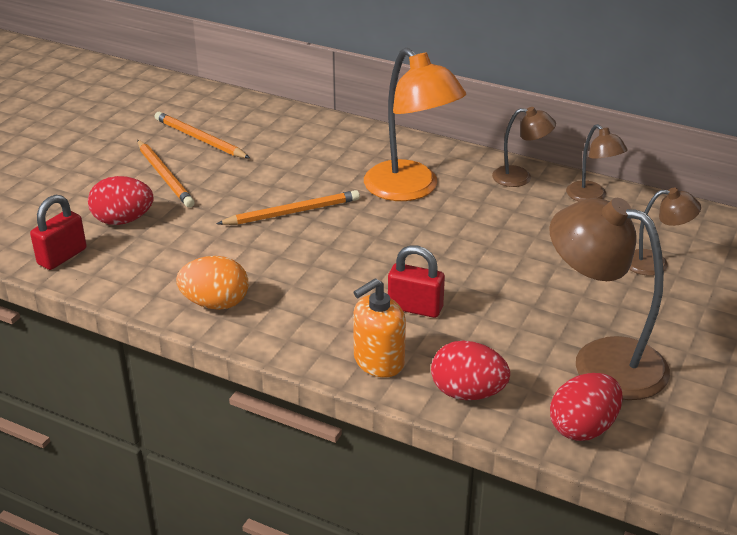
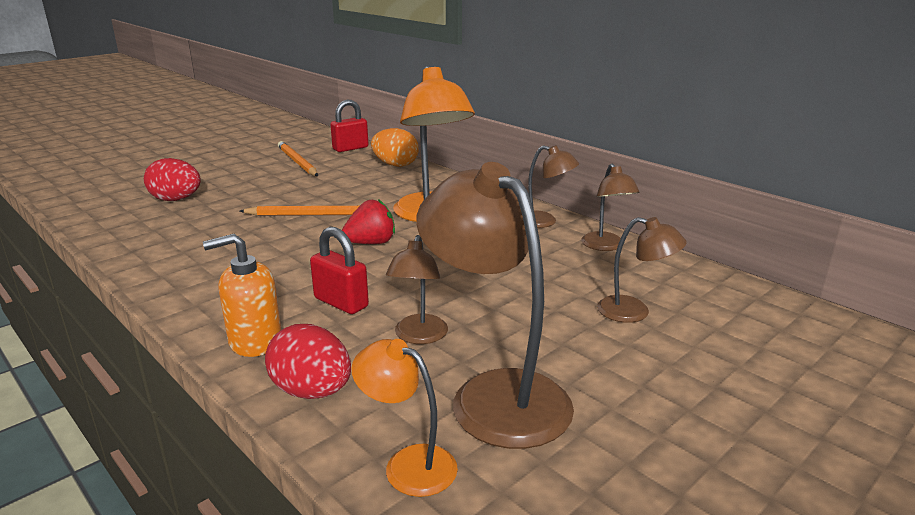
camera: 20 degrees right, 10 degrees down
(62, 257) = (101, 214): red padlock -> red padlock (350, 148)
(165, 176) = (243, 179): orange pencil -> none
(215, 303) = (170, 265): orange egg -> orange egg (395, 165)
(382, 236) = (371, 243): none -> red strawberry
(507, 325) = (419, 336): none -> brown lamp
(583, 428) = (408, 464): red egg -> orange lamp

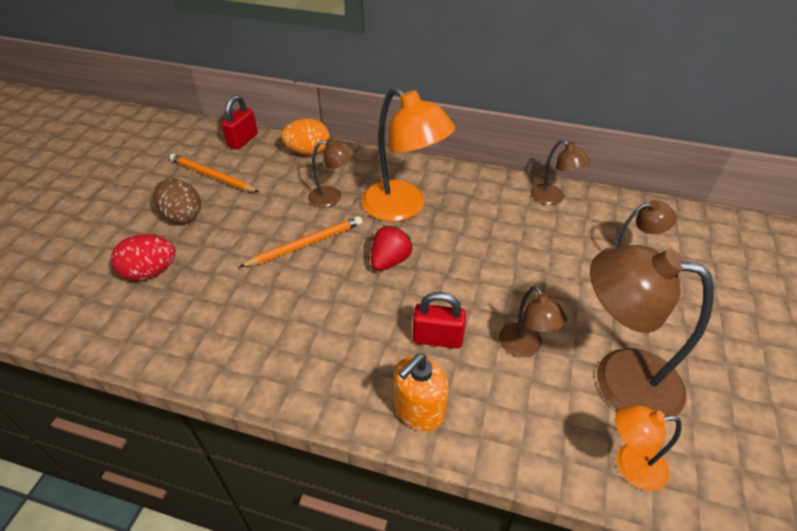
camera: 30 degrees left, 20 degrees up
(243, 177) = (182, 215): none -> brown egg
(312, 391) = (511, 437): red egg -> none
(544, 222) = (490, 185): brown lamp -> brown lamp (332, 196)

